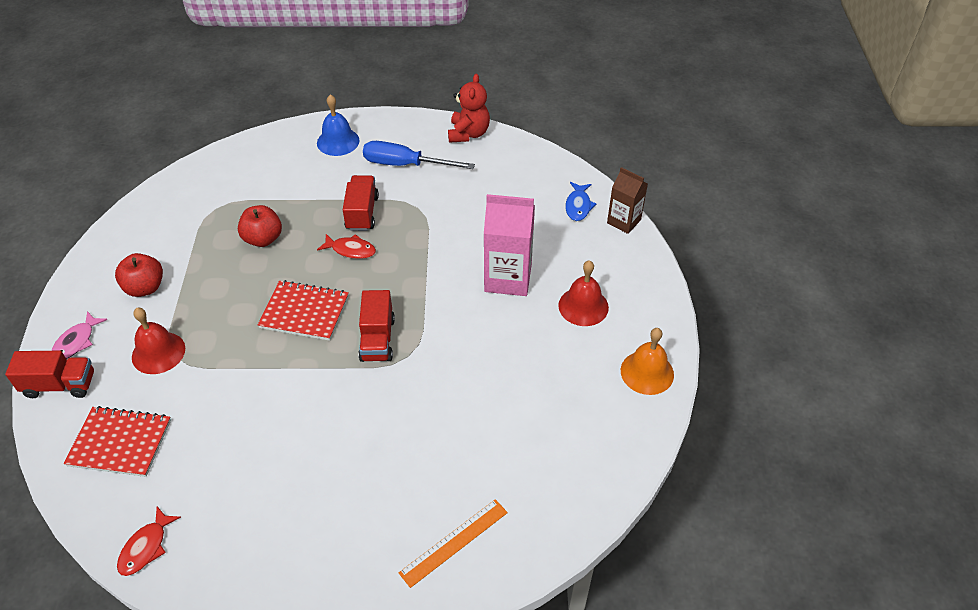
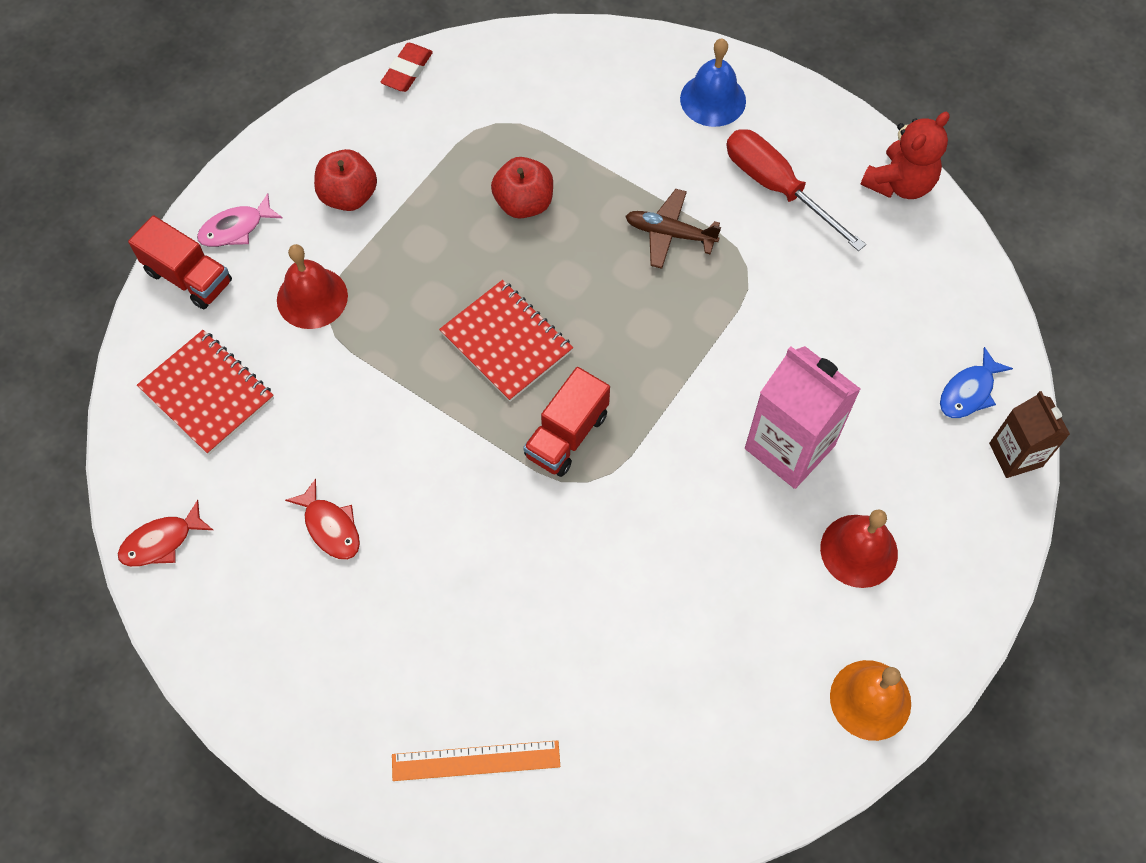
camera: 35 degrees right, 15 degrees up
(138, 208) = (407, 71): none -> red eraser
(351, 250) = (619, 283): red fish -> red fish (330, 527)
(362, 213) = (669, 234): red truck -> brown plane
(405, 164) = (777, 187): blue screwdriver -> red screwdriver

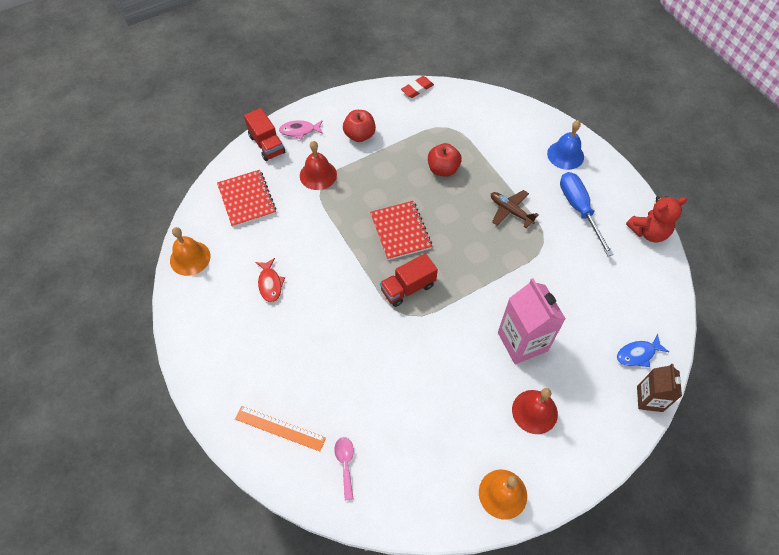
camera: 25 degrees right, 5 degrees down
(161, 542) = (190, 258): red fish -> orange bell
(610, 767) = (345, 464): none -> pink spoon
(777, 187) = (579, 209): red screwdriver -> blue screwdriver

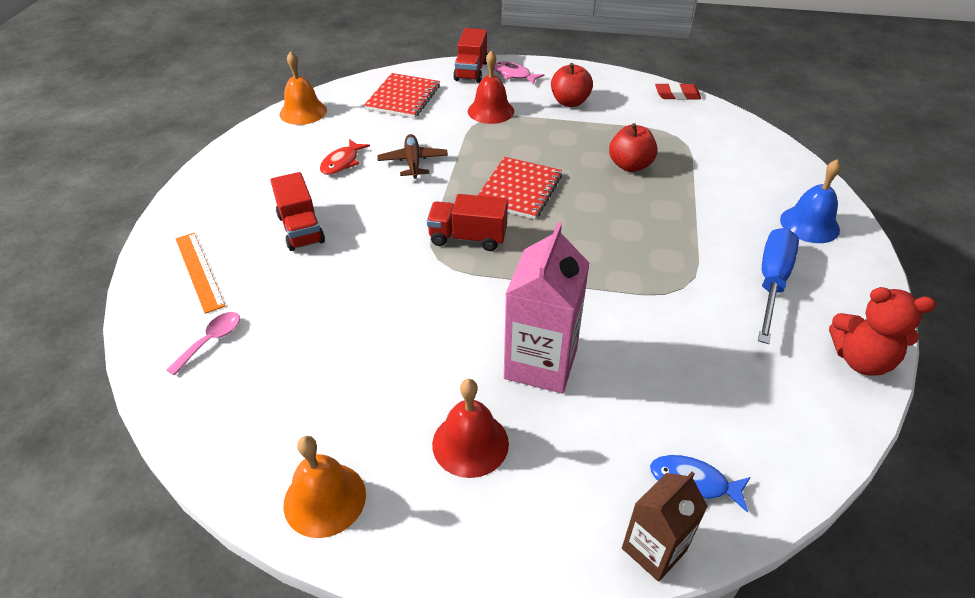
camera: 40 degrees right, 15 degrees down
(305, 353) = (301, 229): none -> red truck
(510, 211) = (672, 237): brown plane -> brown plane (413, 162)

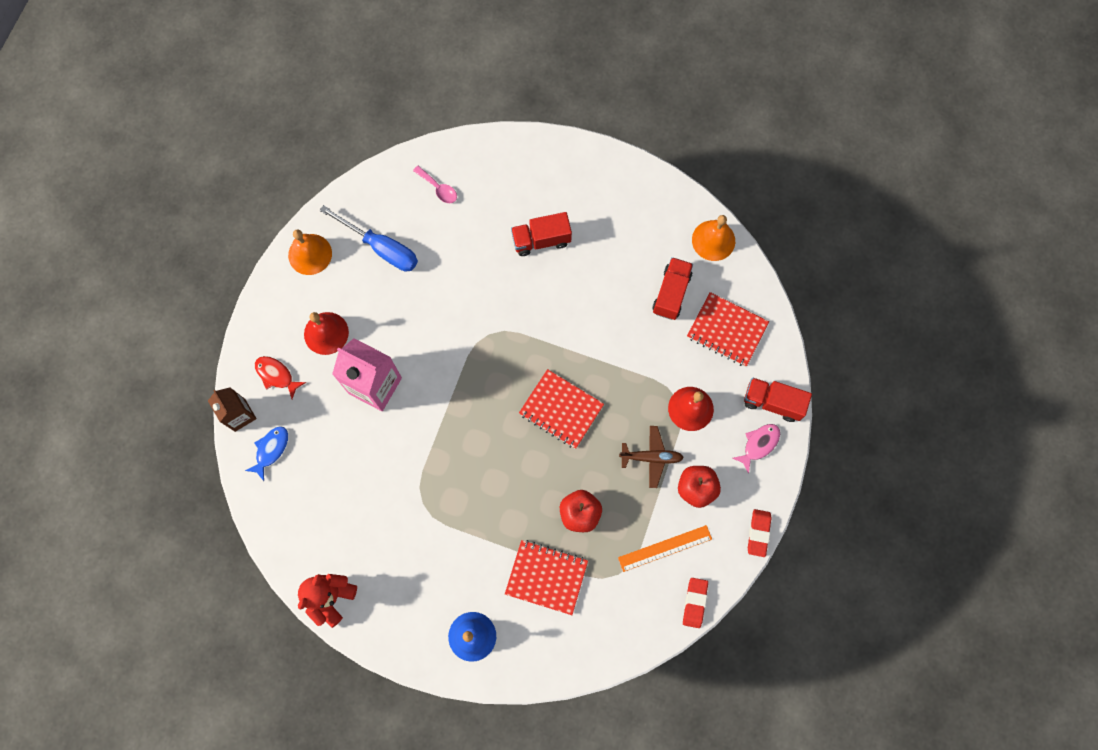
camera: 100 degrees right, 30 degrees up
(199, 271) = (507, 175): orange ruler -> orange ruler (665, 548)
(342, 163) = (624, 271): red fish -> red fish (276, 375)
(413, 162) = (616, 329): brown plane -> brown plane (651, 457)
(468, 238) = (508, 359): red truck -> red truck (671, 293)
(596, 70) = (758, 533): none -> red eraser
(710, 180) = (546, 577): none -> red notebook
(772, 282) = (414, 572): blue screwdriver -> blue screwdriver (381, 248)

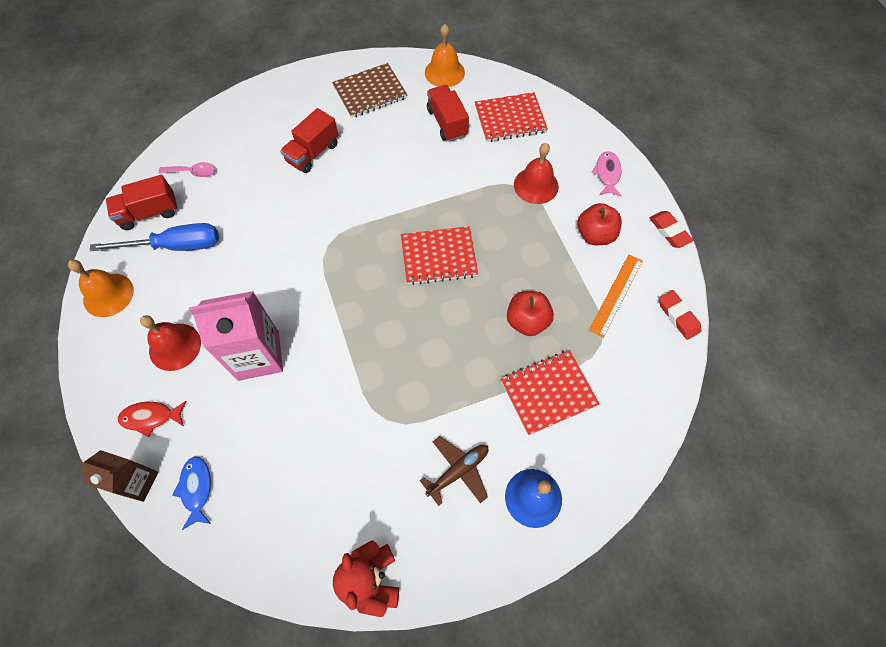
camera: 40 degrees left, 10 degrees down
(633, 213) = (370, 92): none -> brown notebook
(651, 457) = (541, 239): brown plane -> brown plane (458, 471)
(772, 402) = (588, 141): red truck -> red truck (149, 213)

